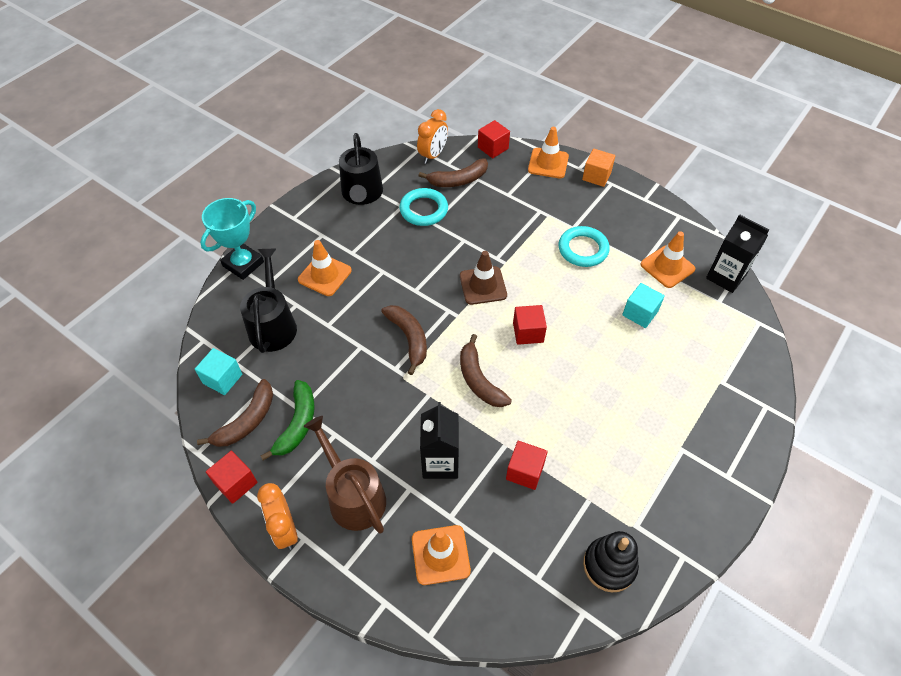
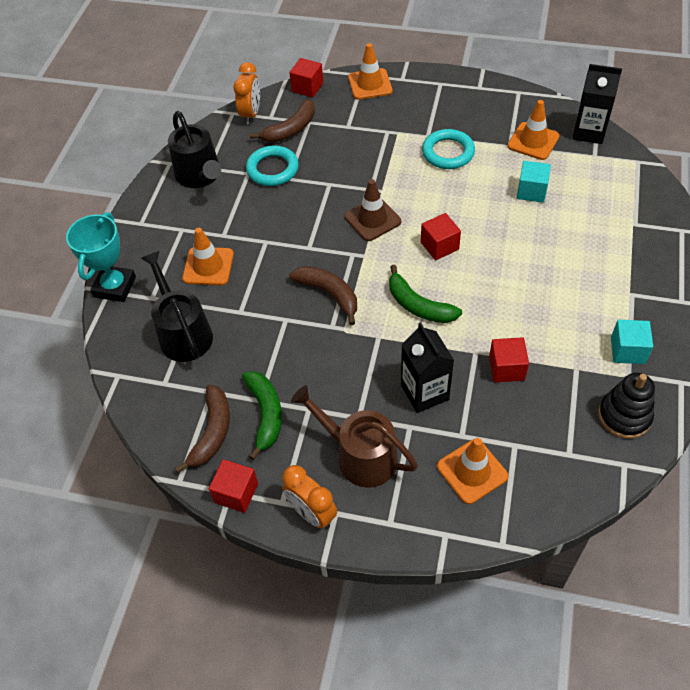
camera: 20 degrees left, 0 degrees up
(222, 379) = (162, 403): turquoise cube -> turquoise cube (627, 350)
(479, 380) = (418, 305): brown banana -> green banana
(596, 176) = (423, 81): orange cube -> none

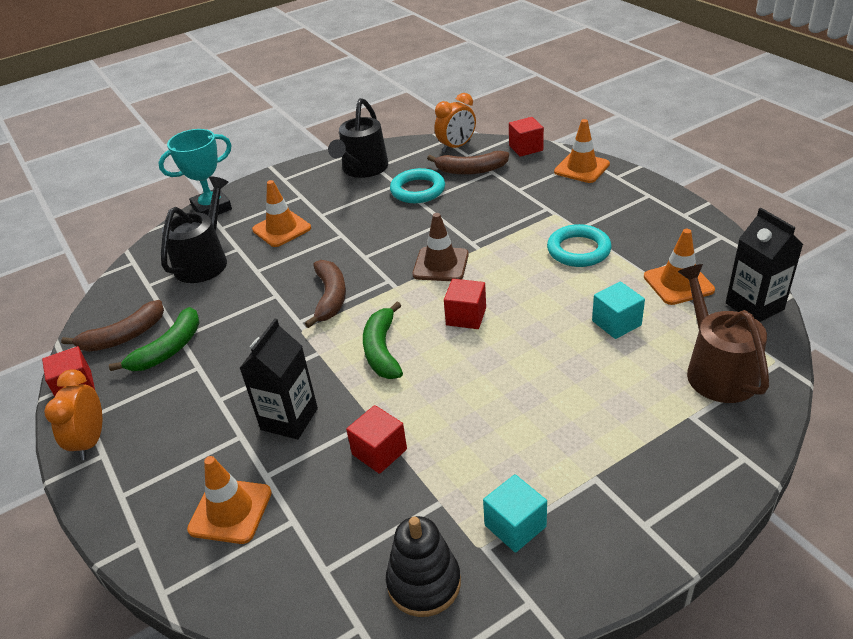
camera: 45 degrees right, 15 degrees down
(360, 456) = (178, 428): brown watering can -> brown watering can (717, 371)

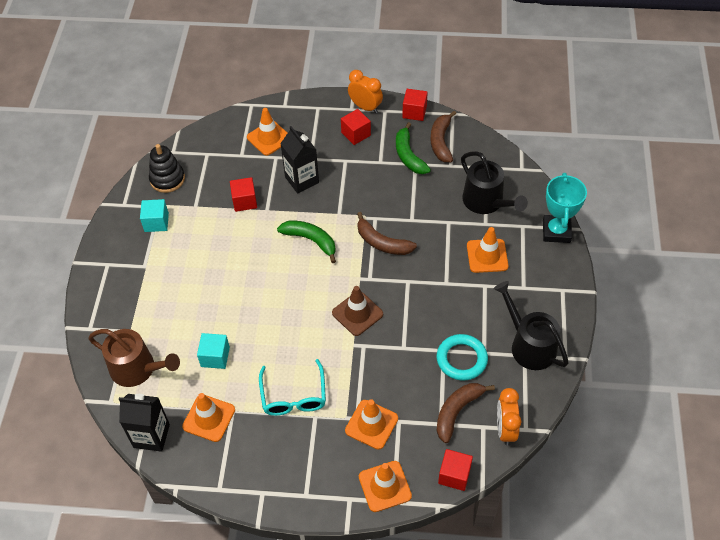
camera: 125 degrees right, 15 degrees up
(466, 316) = (297, 293): red cube -> red cube (356, 134)
(541, 199) = (371, 424): none -> orange traffic cone
(578, 250) = (293, 395): turquoise ring -> turquoise glasses

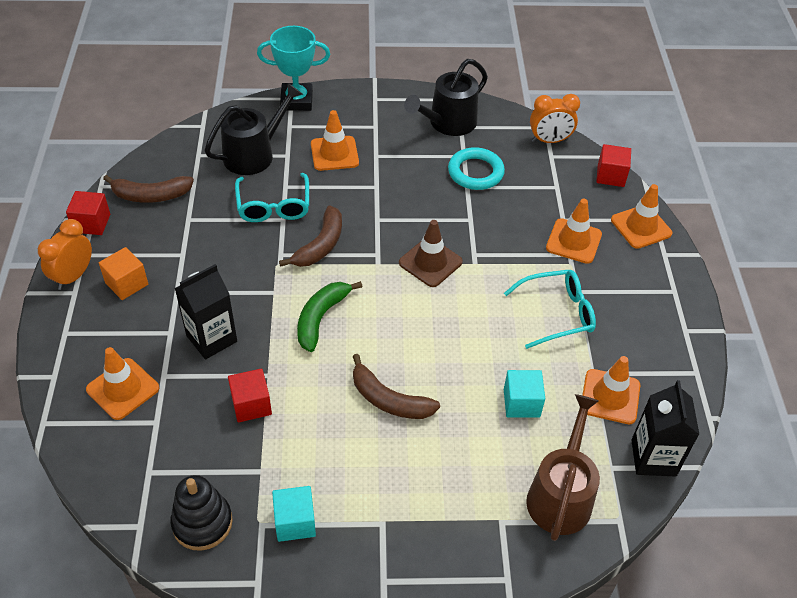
camera: 100 degrees left, 5 degrees down
(356, 134) = (126, 283): red cube -> orange cube
(408, 155) = (173, 226): green banana -> none
(427, 214) = (273, 205): none -> turquoise glasses
(457, 411) = (539, 175): brown banana -> brown banana (388, 399)

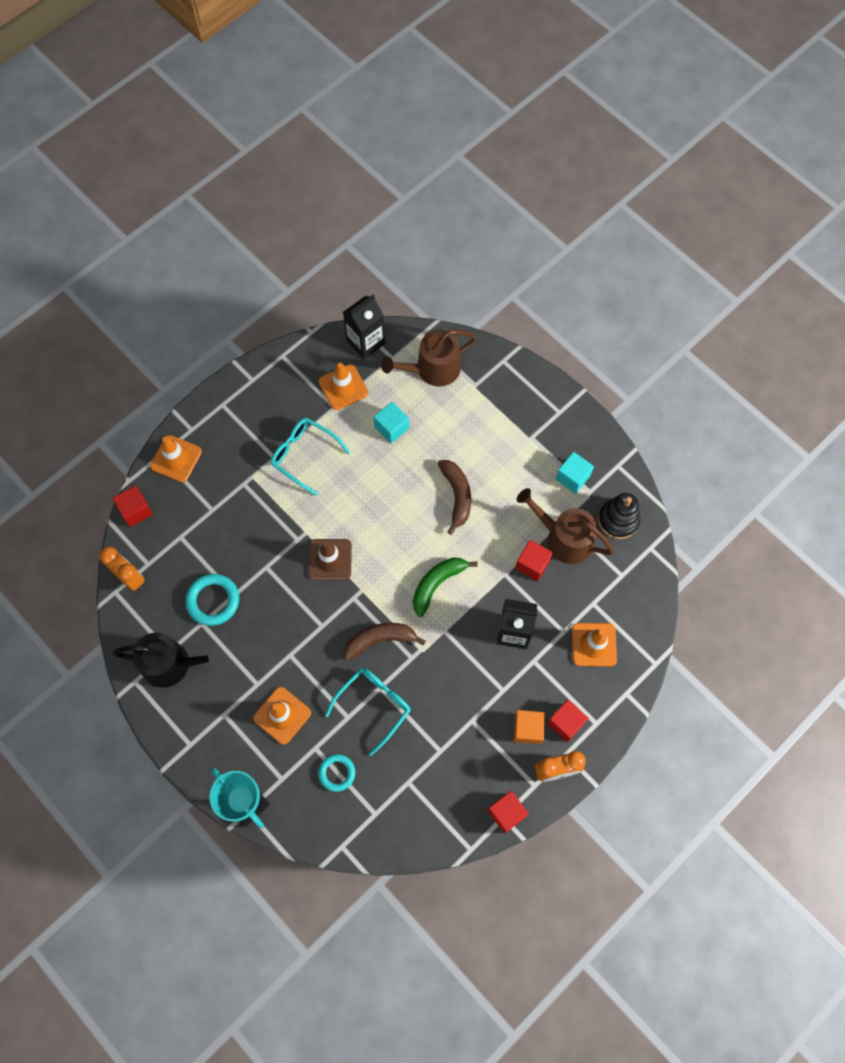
camera: 130 degrees left, 20 degrees up
(95, 312) = (565, 723): none -> red cube
(150, 195) = (445, 802): brown banana -> none
(243, 454) = (564, 538): none -> brown watering can
(253, 154) = (337, 773): black watering can -> turquoise ring
(321, 318) = (437, 584): green banana -> green banana turned 150 degrees clockwise
(573, 241) = (228, 489): orange traffic cone -> none

